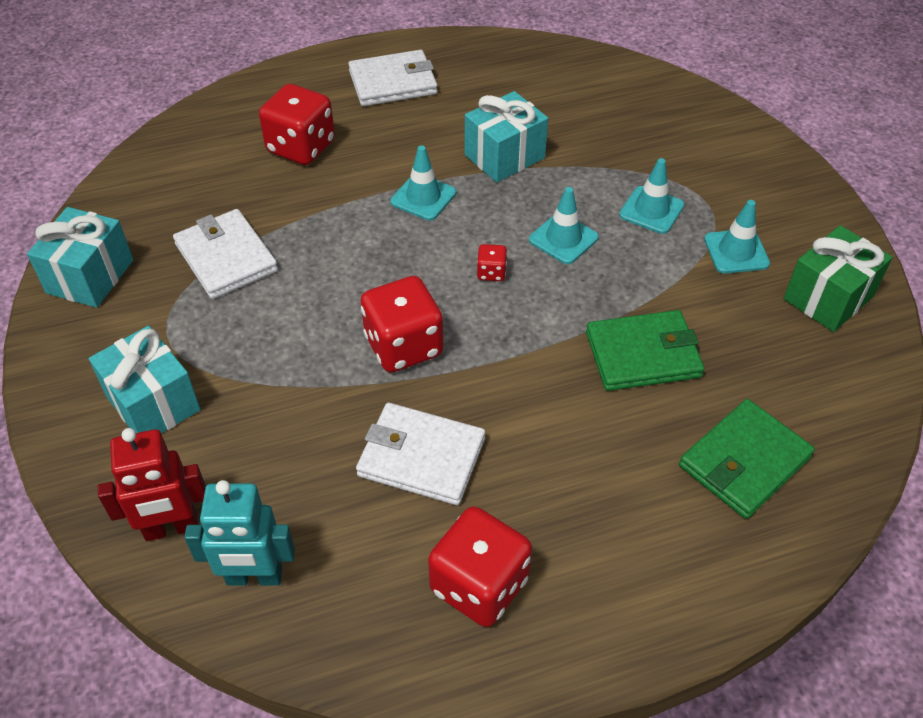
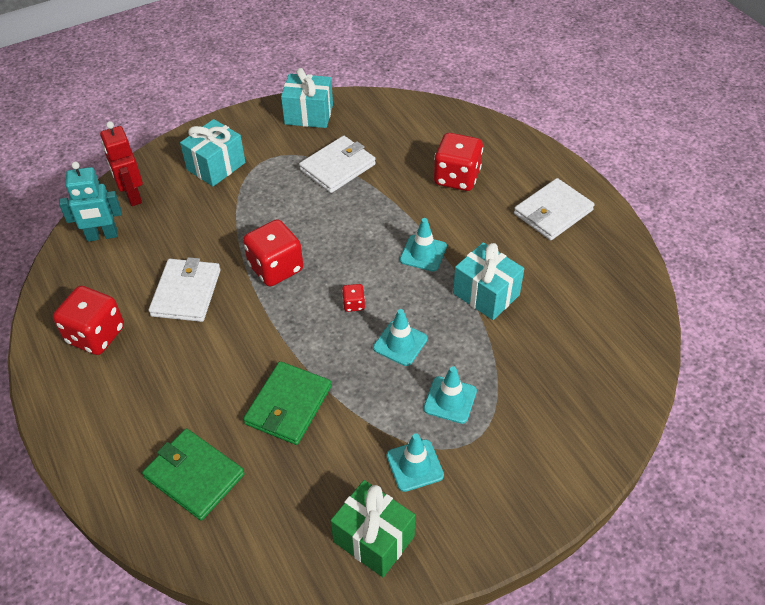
camera: 80 degrees right, 0 degrees up
(254, 577) = (102, 236): turquoise robot -> turquoise robot turned 90 degrees counterclockwise
(393, 82) = (552, 212): white wallet -> white wallet turned 75 degrees clockwise
(643, 354) = (288, 405): green wallet -> green wallet turned 45 degrees clockwise

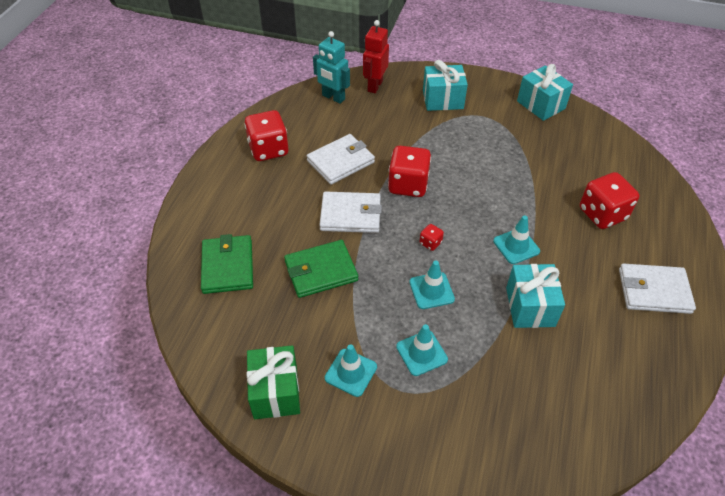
camera: 45 degrees right, 0 degrees up
(338, 167) = (521, 150): white wallet -> white wallet (350, 215)

